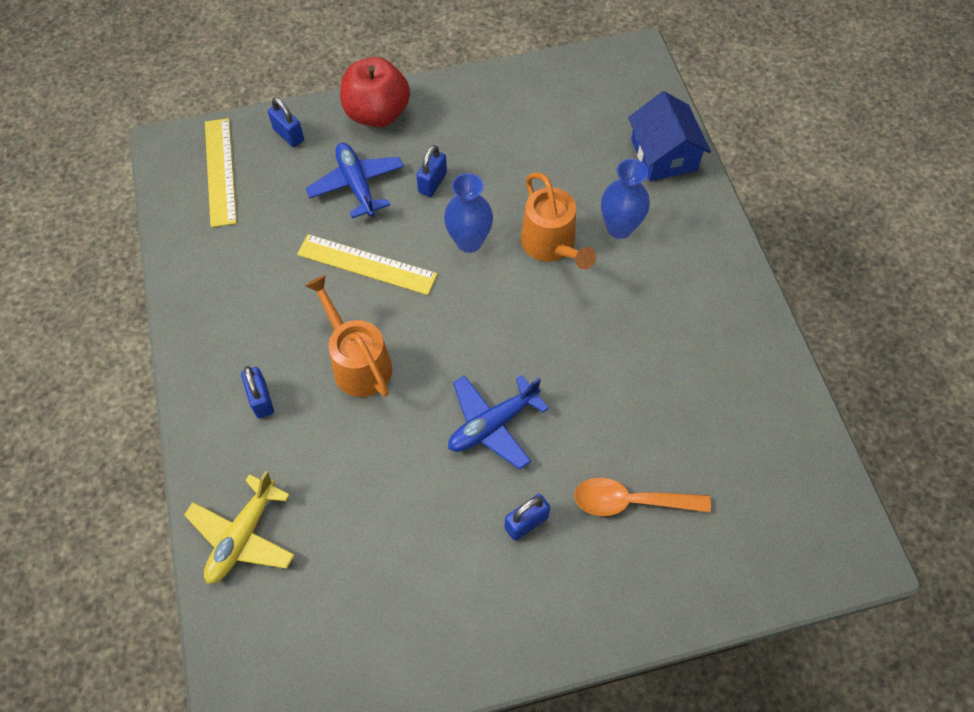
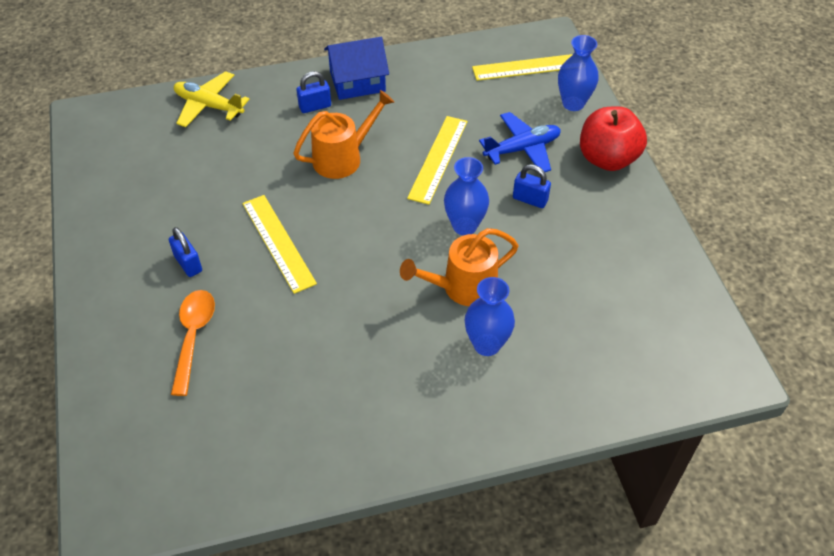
camera: 90 degrees right, 10 degrees down
(289, 135) = (573, 103): blue padlock -> blue vase
(493, 425) = (278, 243): blue plane -> yellow ruler
(663, 155) = (588, 391): blue house -> blue house (357, 81)

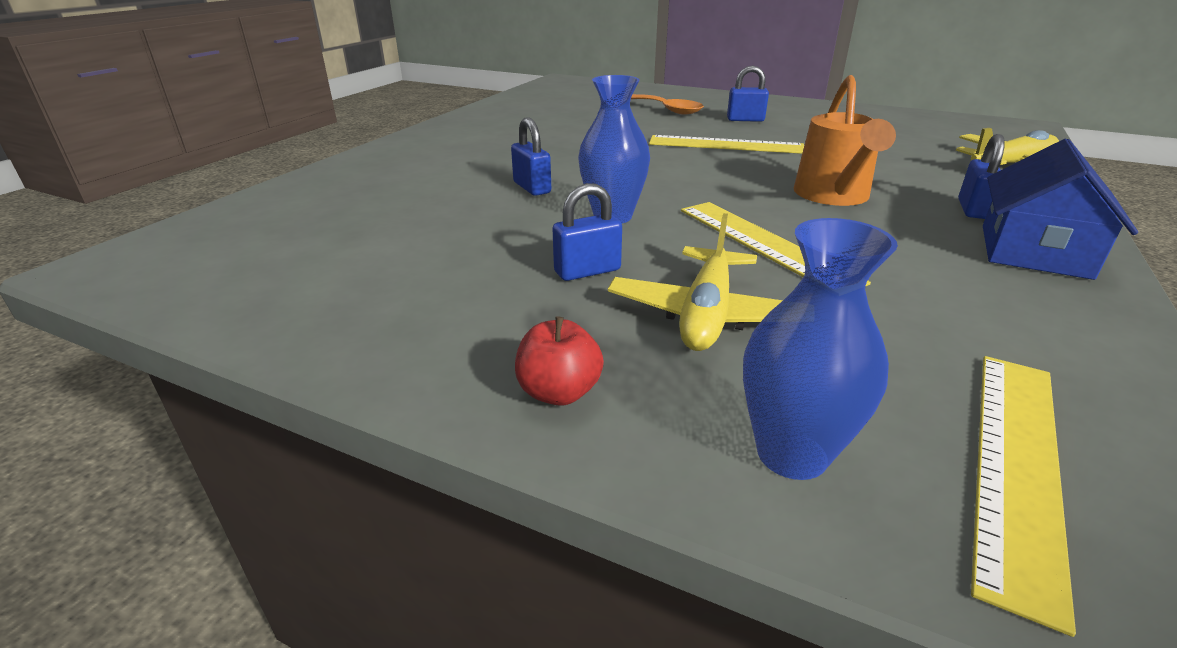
camera: 130 degrees right, 20 degrees down
(463, 287) = (532, 188): orange watering can -> blue padlock
(487, 344) = (452, 175): blue vase -> none
(522, 149) = (706, 314): blue plane -> yellow plane
(607, 159) = (559, 392): red apple -> red apple, size x0.50

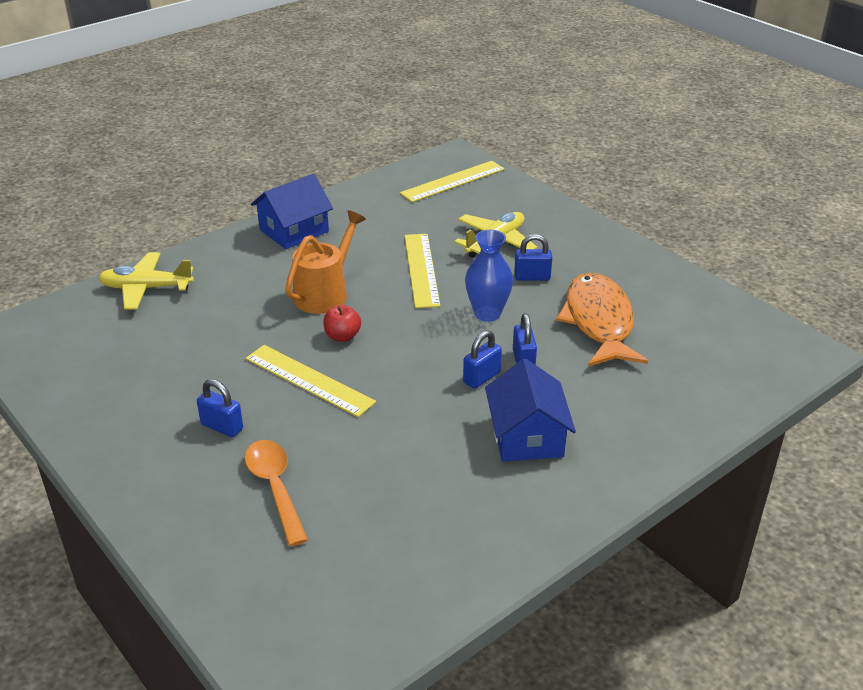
camera: 155 degrees left, 5 degrees up
(451, 237) = (598, 322): none -> orange fish
(495, 149) = (527, 436): none -> blue house
(559, 392) = (577, 229): red apple -> red apple (342, 336)
(792, 454) = (514, 198): blue vase -> none
(973, 209) = (264, 260): blue padlock -> blue padlock (481, 377)

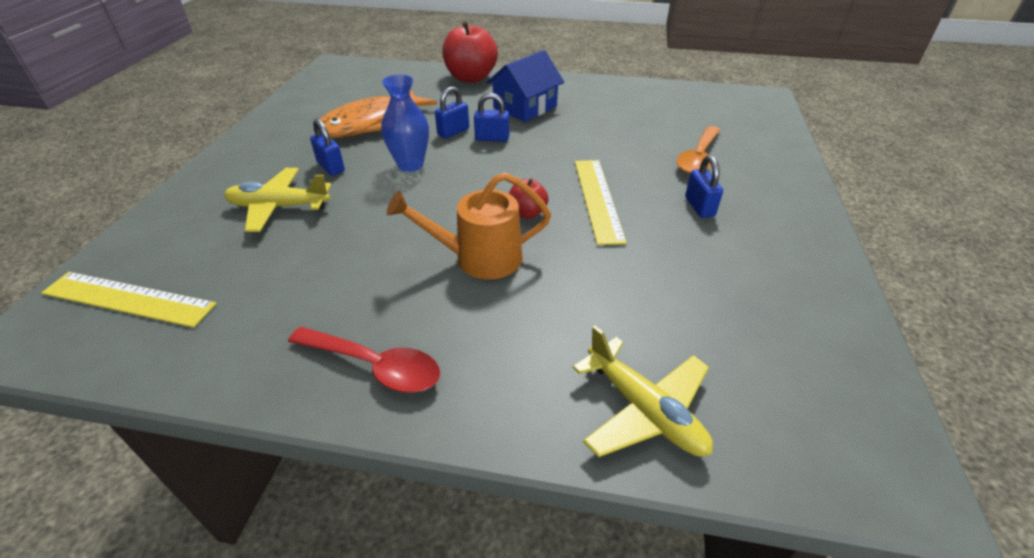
camera: 130 degrees left, 5 degrees up
(294, 231) = (375, 366): blue house -> red spoon
(421, 269) = (374, 224): yellow ruler -> none
(660, 438) = (471, 78): none -> red apple

